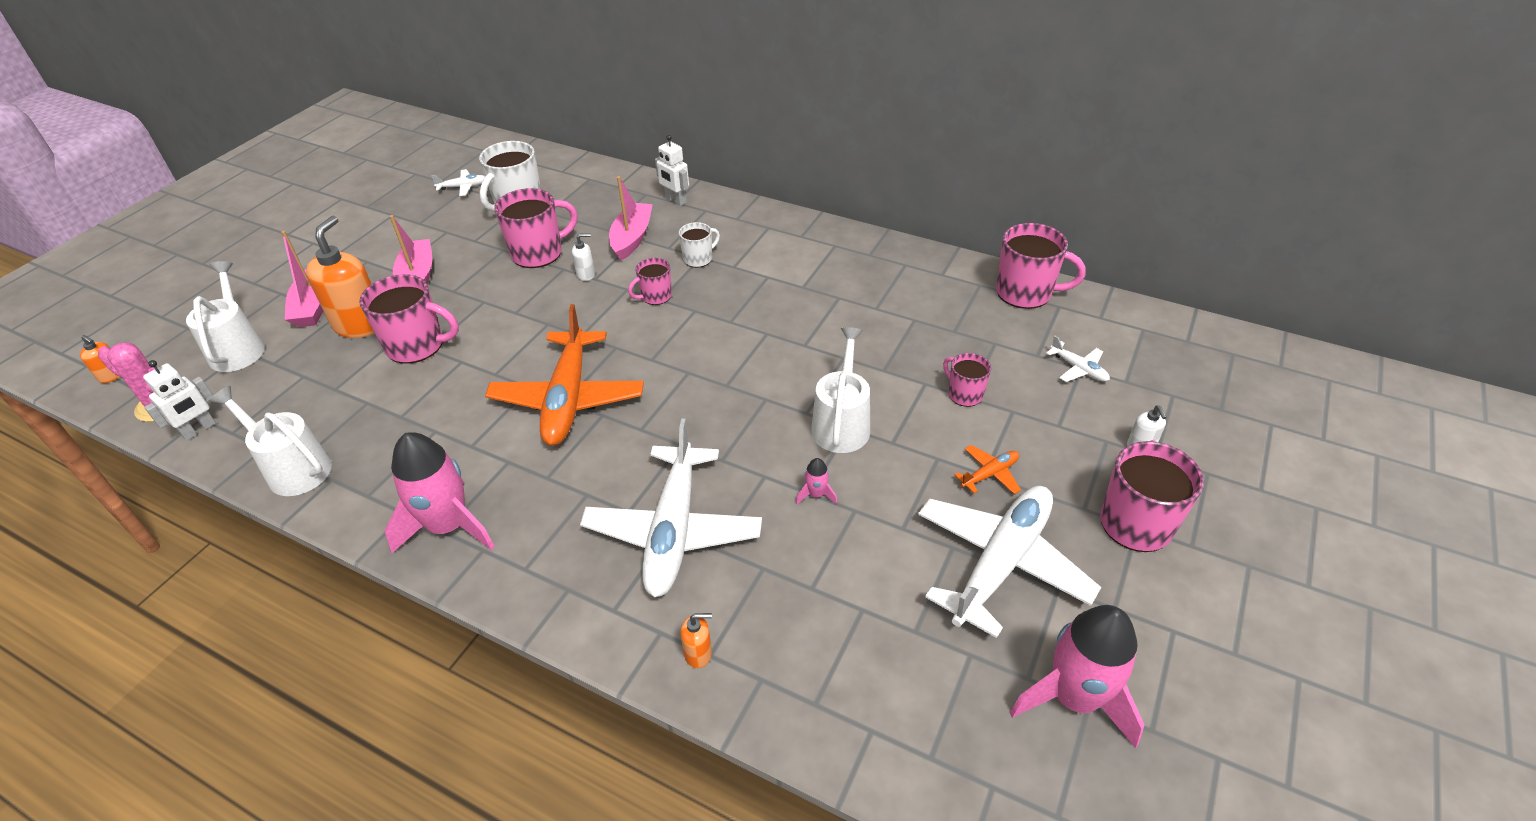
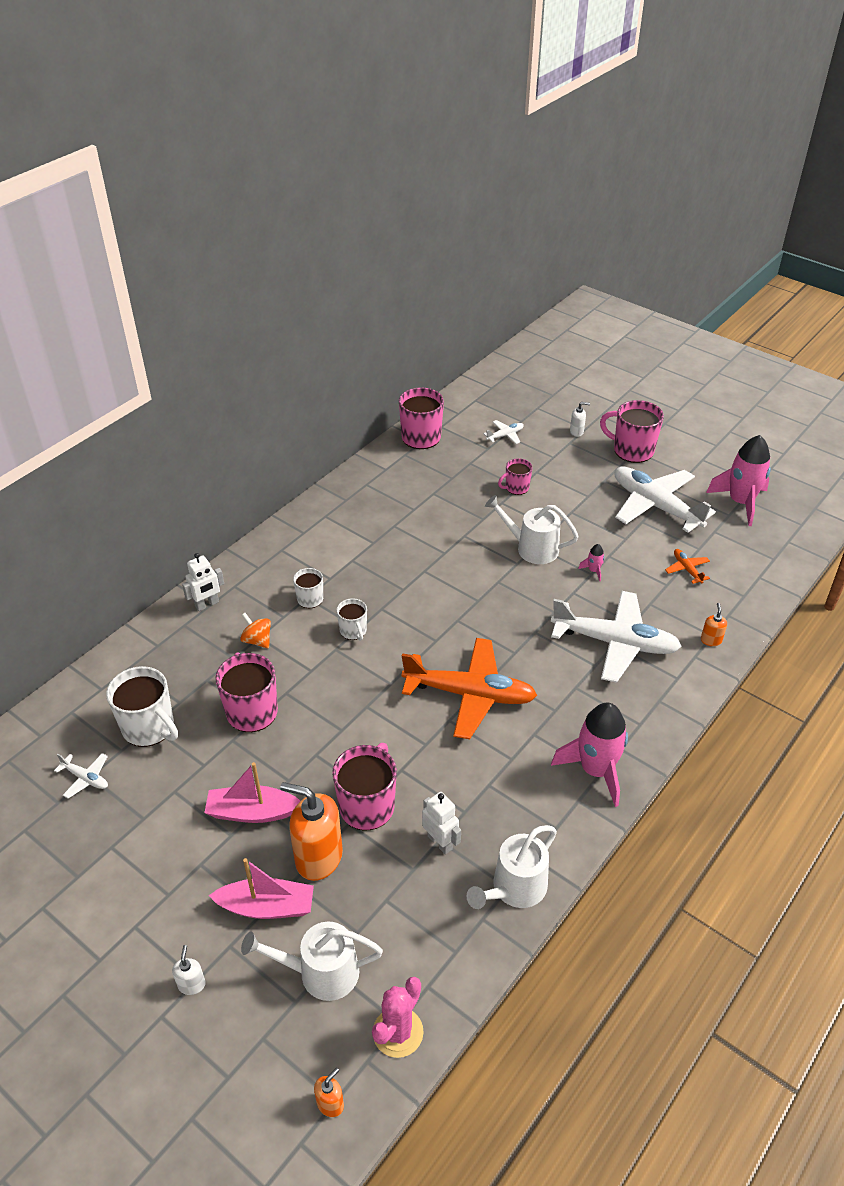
camera: 80 degrees left, 0 degrees up
(199, 430) = (445, 983): white robot -> white robot (440, 842)
(463, 187) = (86, 778): white plane -> white plane turned 120 degrees clockwise
(586, 274) = (302, 676): white soap dispenser -> white soap dispenser (192, 984)
(632, 238) = (257, 640): pink boat -> orange spinning top
(655, 296) = (353, 631): pink mug -> white mug
(990, 474) = (588, 494): orange plane -> orange plane (687, 569)

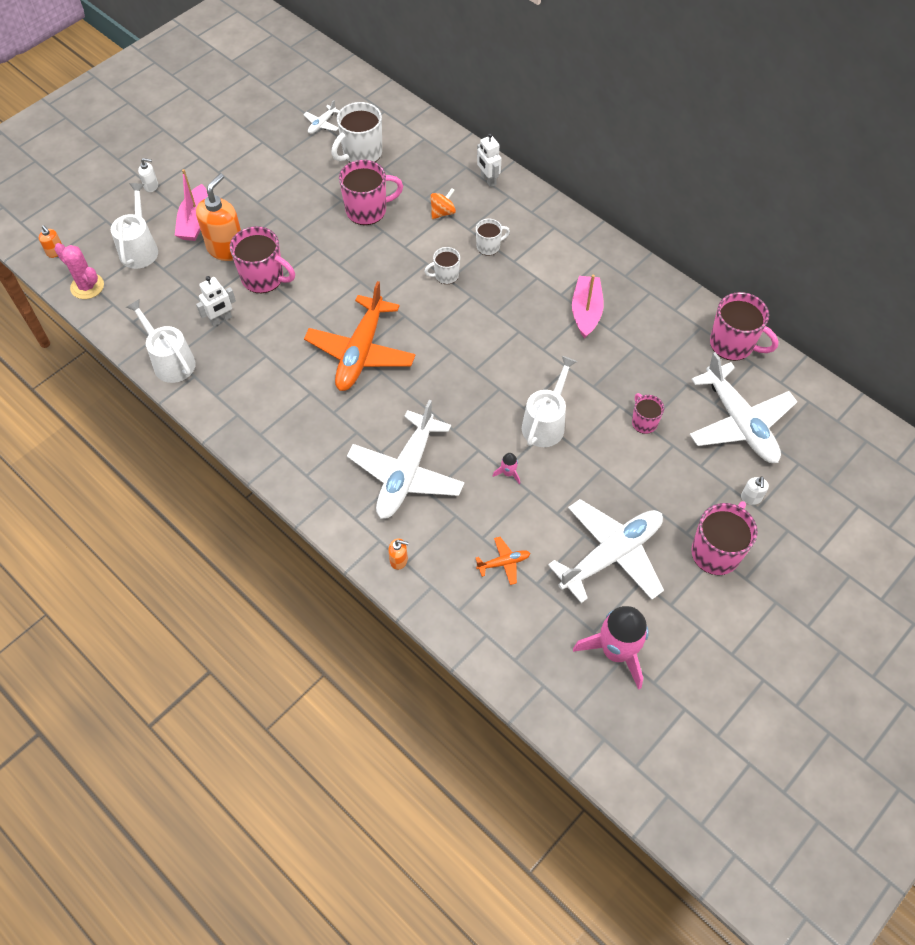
camera: 95 degrees right, 15 degrees up
(252, 812) = (273, 212): pink boat -> pink boat (586, 312)
(505, 435) = (739, 423): white plane -> white plane, size x2.37
(596, 770) = (264, 432): pink rocket -> none

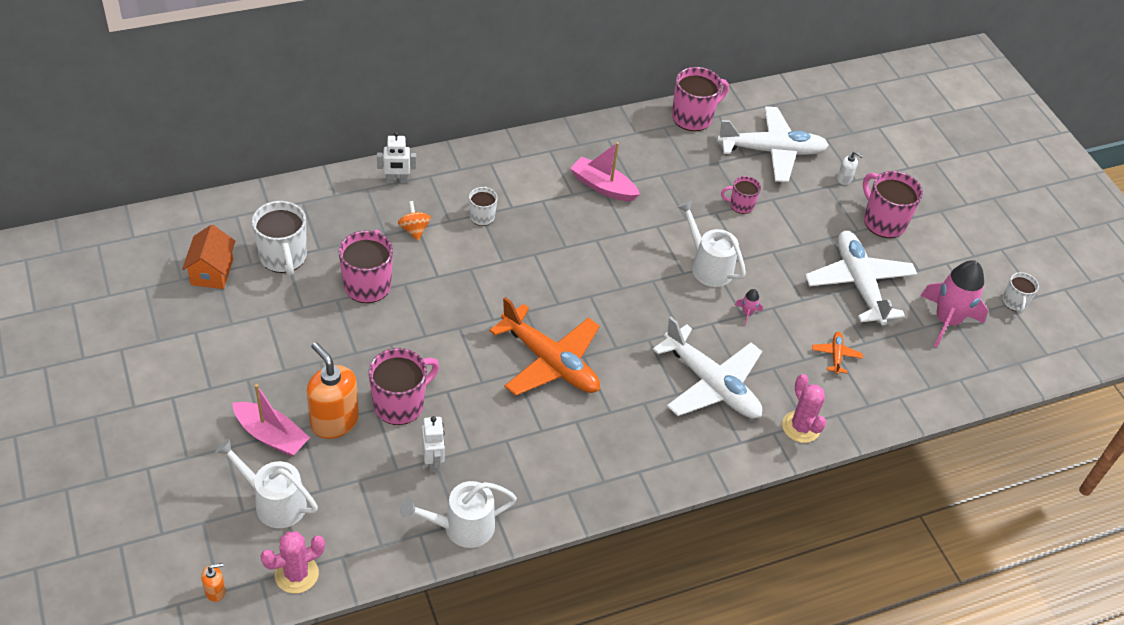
camera: 70 degrees left, 10 degrees down
(151, 186) = (182, 459): white soap dispenser -> none
(322, 124) = (212, 272): white plane -> orange house
(399, 560) = (801, 427): orange soap dispenser -> pink cactus
(445, 275) = (496, 261): white mug -> white mug (1014, 302)

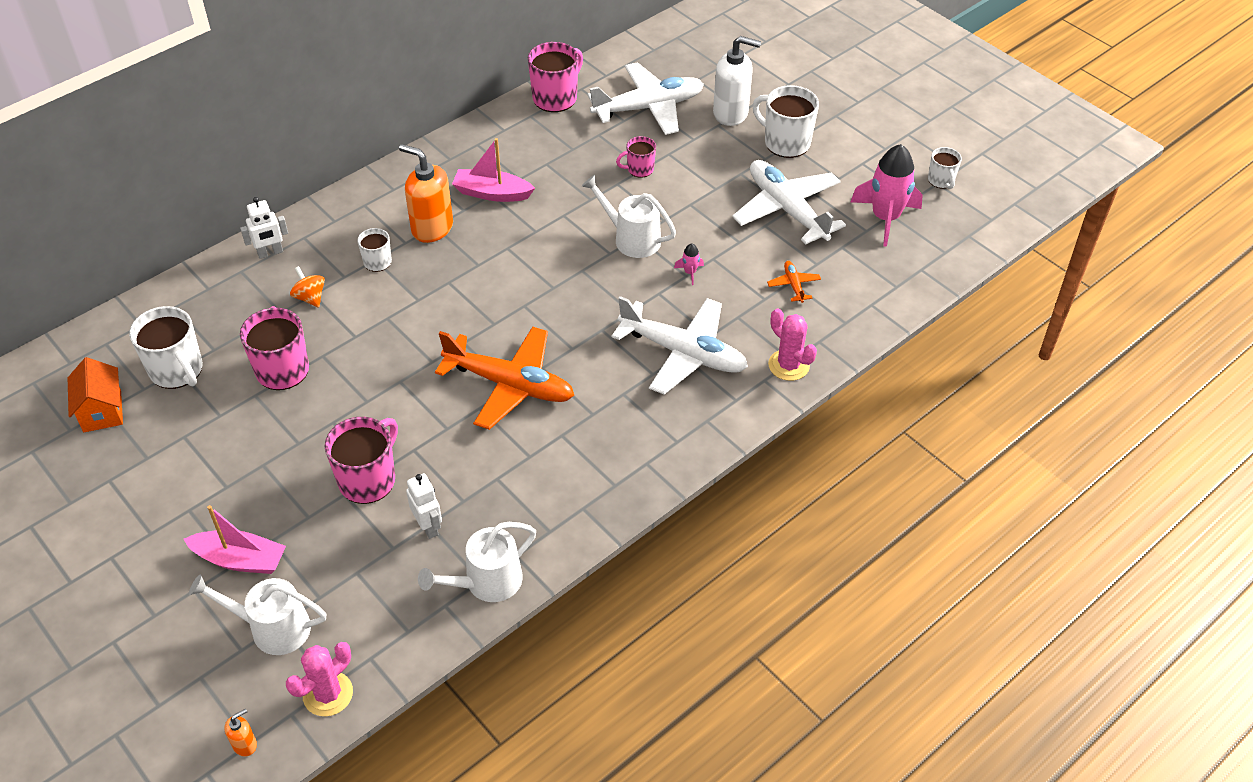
camera: 15 degrees left, 0 degrees up
(334, 421) = (304, 522): orange soap dispenser -> orange soap dispenser (432, 228)
(844, 179) = (731, 113): white soap dispenser -> white soap dispenser, size x2.22
(883, 221) = (785, 142): pink mug -> white mug

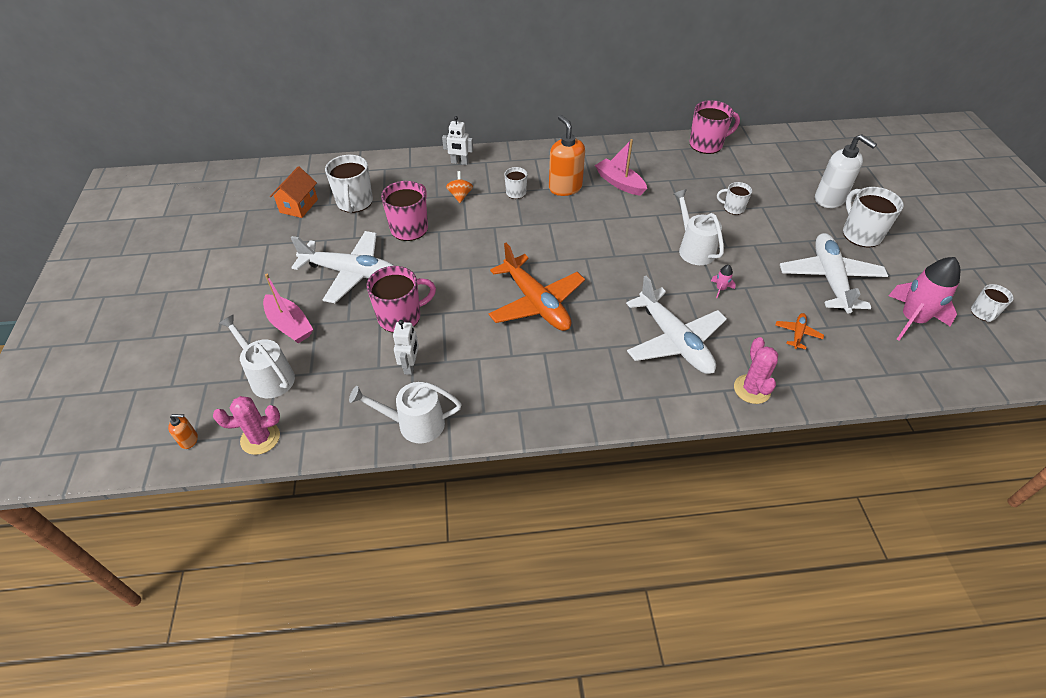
camera: 35 degrees right, 0 degrees up
(639, 169) = (733, 208): pink mug -> white mug
(649, 108) = (769, 173): white plane -> white plane (351, 273)

